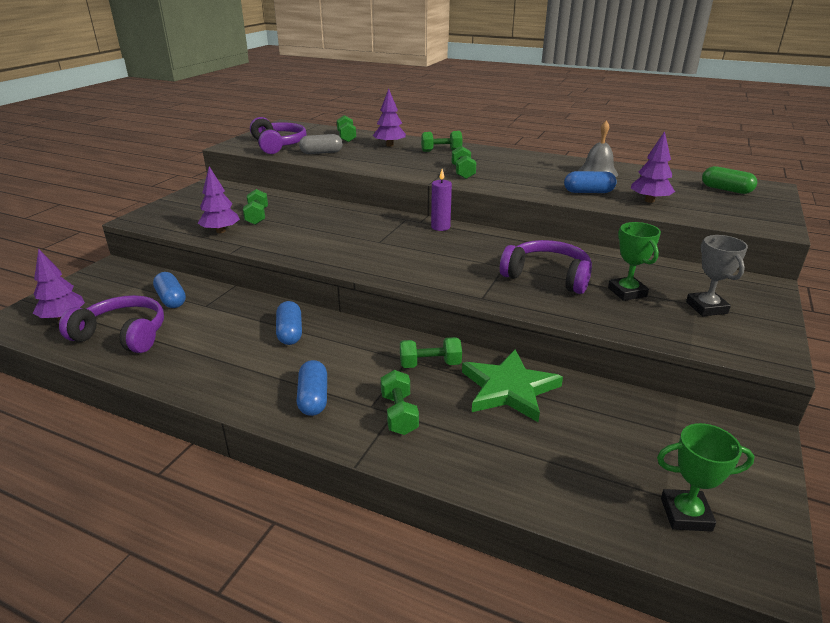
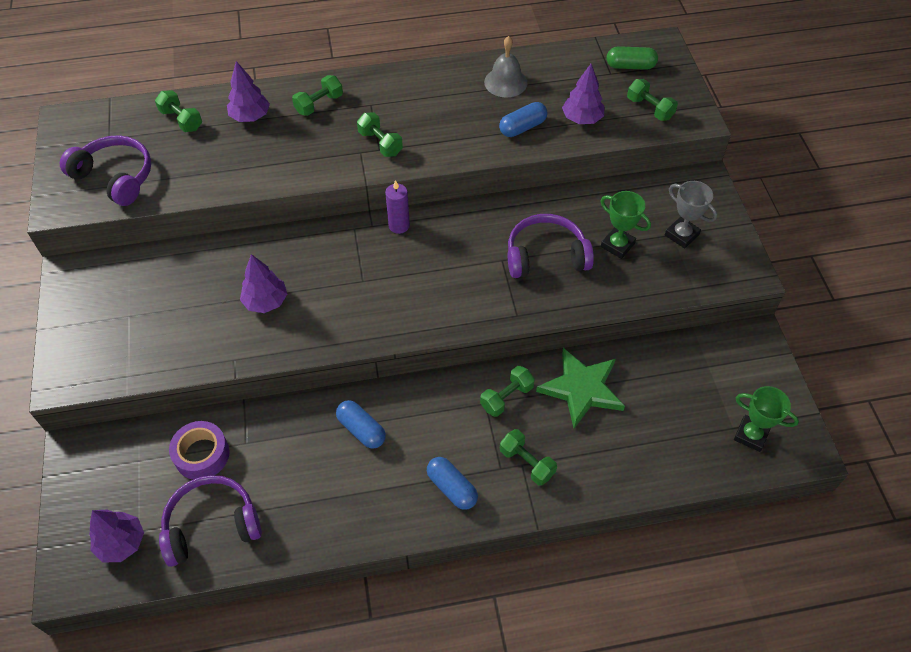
camera: 35 degrees left, 25 degrees up
(171, 299) = (202, 455): blue capsule -> purple tape
(221, 231) = (184, 350): purple tree -> purple tree (266, 301)
(257, 217) = (196, 304): green dumbbell -> green dumbbell (649, 109)
(321, 153) = (188, 171): grey capsule -> none
(686, 514) = (751, 435): green trophy -> green trophy turned 60 degrees clockwise

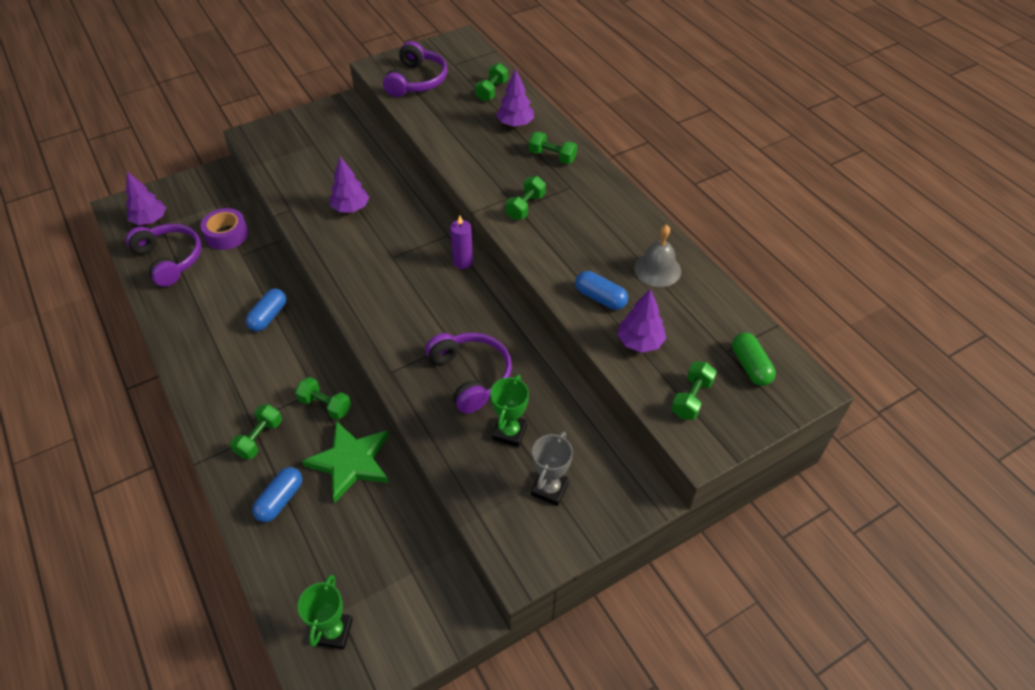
camera: 70 degrees right, 5 degrees down
(452, 488) = (224, 391): blue capsule -> blue capsule (280, 500)

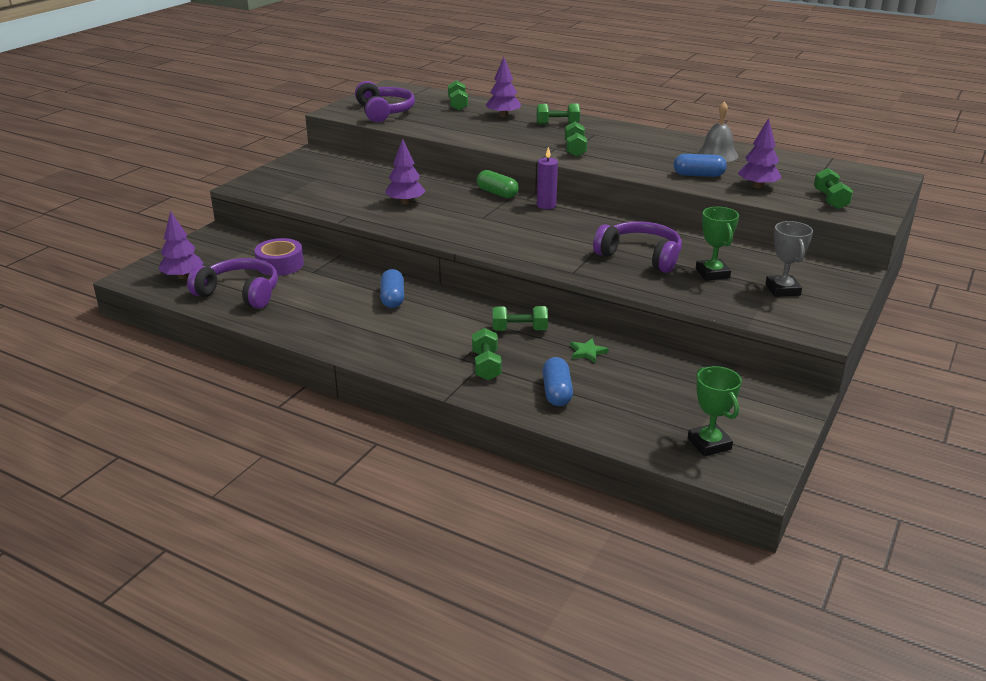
camera: 30 degrees left, 20 degrees down
(351, 462) = (587, 352): green star -> green star, size x0.43
(750, 366) = (844, 177): green capsule -> green capsule (497, 193)

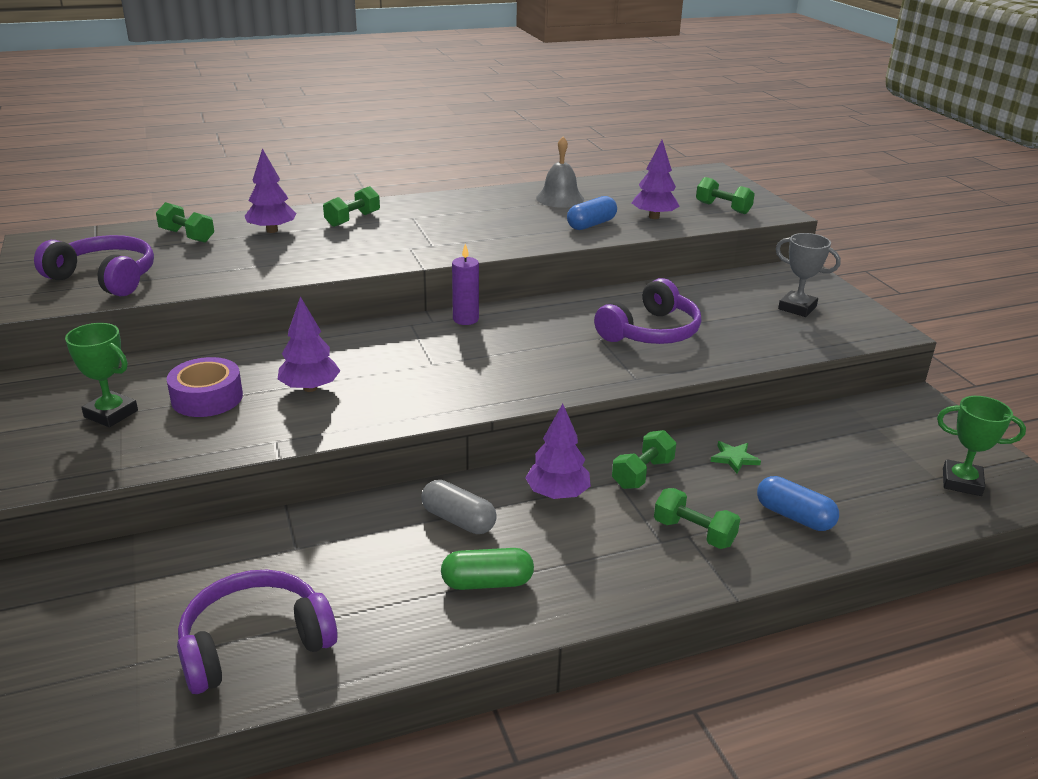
camera: 50 degrees left, 0 degrees up
(183, 276) = (109, 679): purple tree -> purple tree (557, 494)
(280, 265) = (231, 566): purple tape -> purple tape (207, 398)
(392, 298) = (458, 520): blue capsule -> grey capsule
(497, 193) = (389, 328): green capsule -> green capsule (487, 583)
(575, 149) = (432, 241): green dumbbell -> none
(640, 256) = (650, 331): purple headphones -> purple headphones turned 150 degrees clockwise
(712, 273) = (729, 319): green trophy -> green trophy (111, 414)

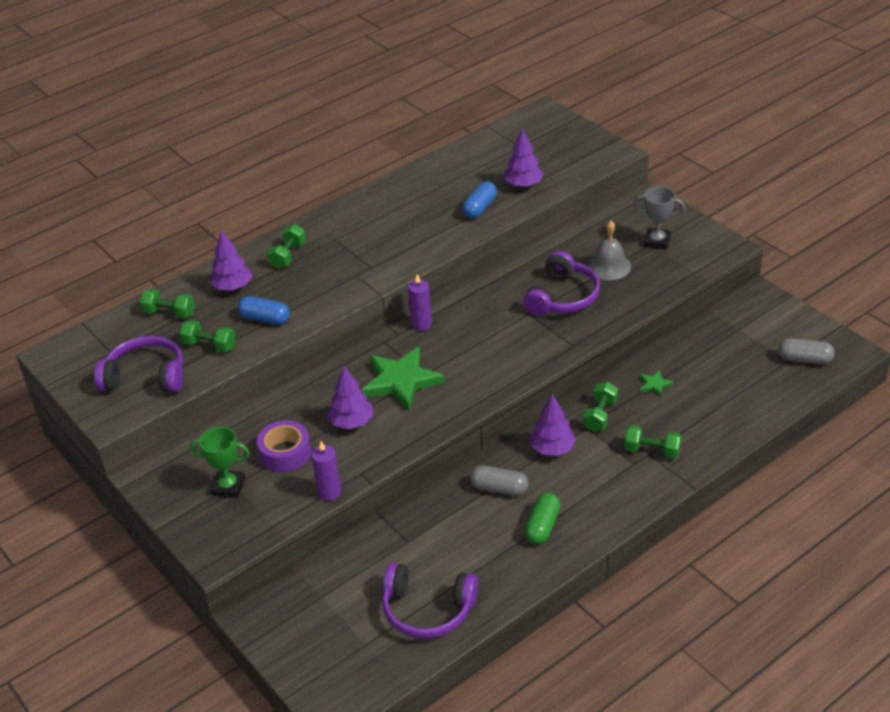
camera: 15 degrees left, 10 degrees up
(220, 451) = (329, 492): none -> purple candle
(255, 643) = (428, 609): purple headphones -> purple headphones turned 120 degrees counterclockwise
(401, 363) = (401, 381): none -> green star
(487, 583) = (542, 526): green capsule -> green capsule turned 45 degrees counterclockwise
(560, 198) = (438, 182): grey bell -> grey bell (609, 266)
(723, 208) = (571, 159): green dumbbell -> green dumbbell (209, 346)
(794, 516) = (709, 419): blue capsule -> blue capsule (265, 319)
(961, 482) = (804, 359): green trophy -> grey capsule

